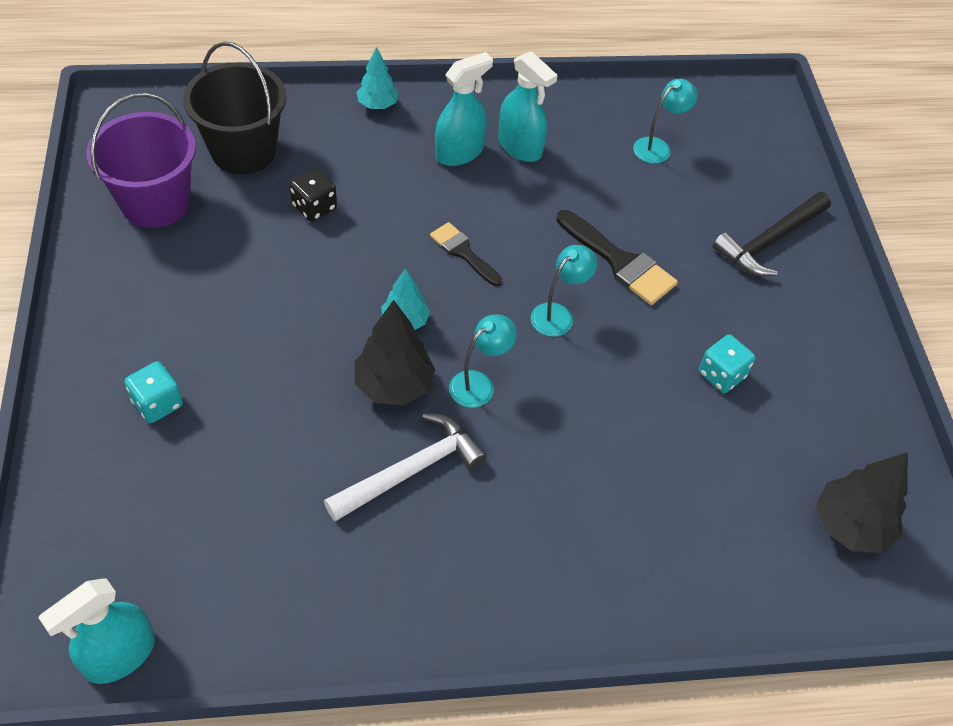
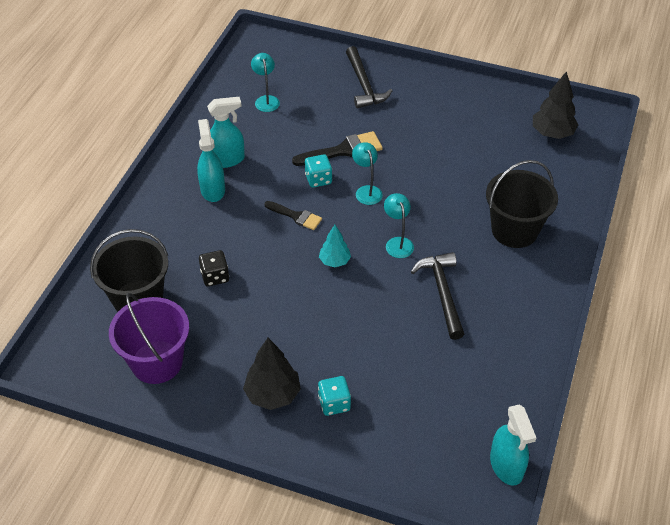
camera: 60 degrees left, 5 degrees down
(377, 105) = (142, 215): turquoise tree -> none
(394, 385) = (379, 281): black tree -> black tree (272, 394)
(411, 471) = (442, 293): white hammer -> black hammer
(463, 252) = (296, 216): black brush -> black brush turned 135 degrees counterclockwise
(592, 532) = (514, 230): none -> black bucket
(721, 375) = (442, 141): turquoise dice -> turquoise dice (318, 179)

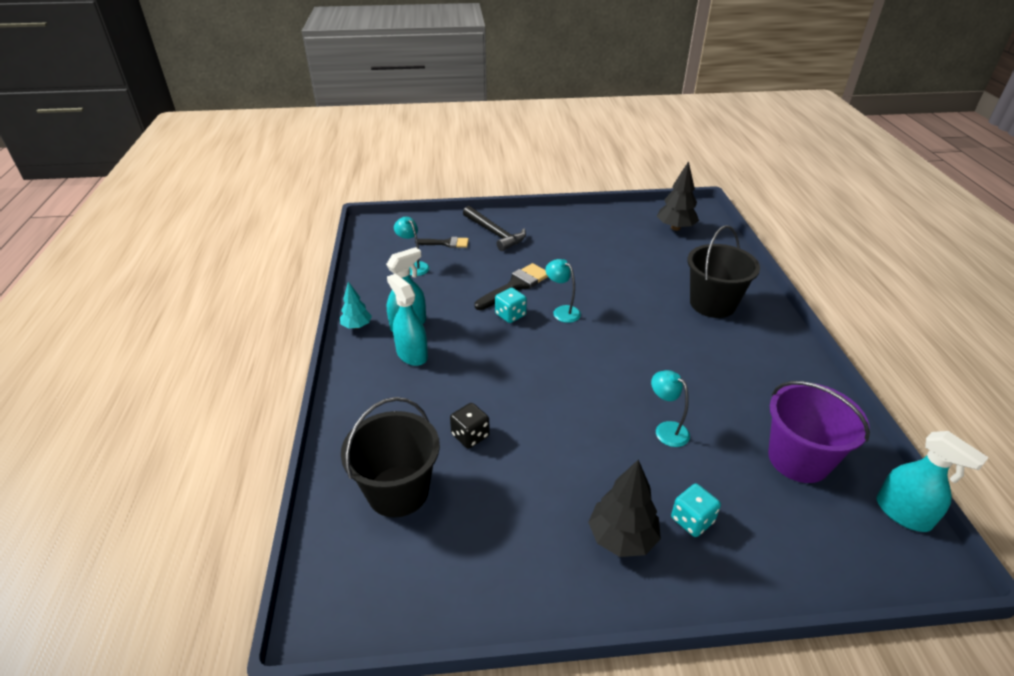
camera: 25 degrees left, 10 degrees down
(157, 362) = (465, 555): purple bucket -> purple bucket (798, 459)
(296, 216) = (513, 352): black brush -> black brush (446, 243)
(334, 261) = (580, 380): turquoise tree -> turquoise tree (357, 326)
(397, 243) = (625, 345): turquoise lamp -> turquoise lamp (666, 429)
(442, 293) = (700, 373): black hammer -> none

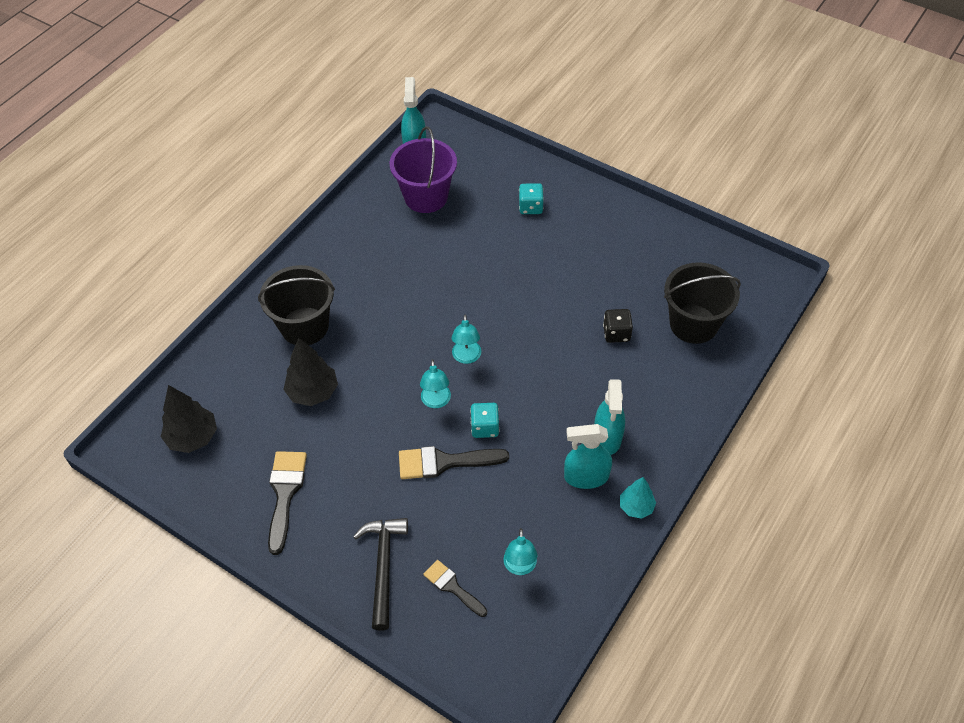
camera: 140 degrees left, 15 degrees up
(589, 232) = (285, 493): none -> black brush
(622, 538) = (579, 222): black tree -> black tree (313, 392)
(666, 429) = (480, 258): turquoise lamp -> turquoise lamp (466, 357)

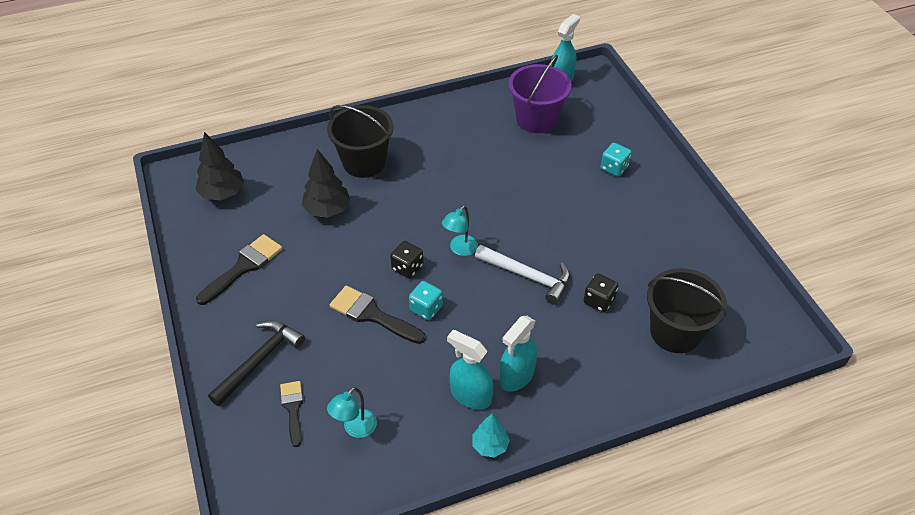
camera: 35 degrees right, 5 degrees down
(436, 401) = (407, 268): turquoise lamp -> black dice
(543, 347) = (527, 276): none -> white hammer

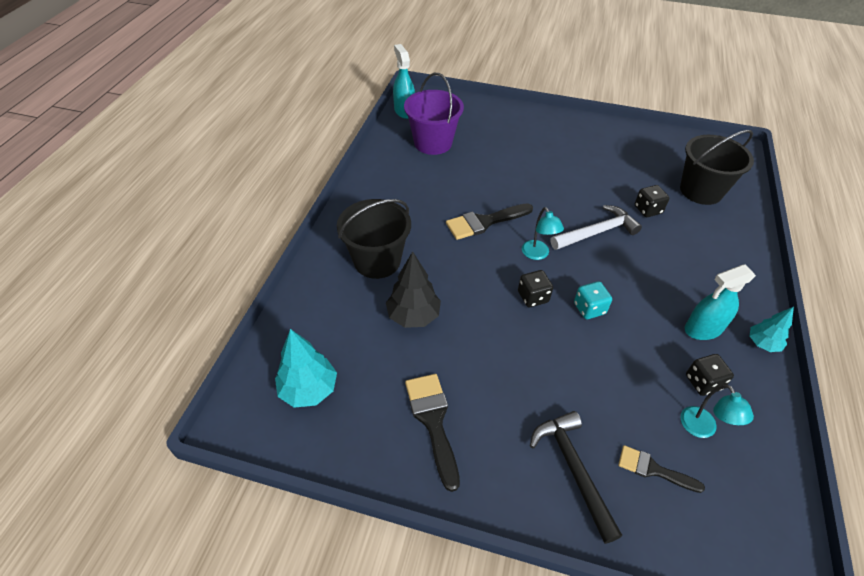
camera: 55 degrees left, 0 degrees up
(222, 193) = (309, 389): black tree -> turquoise tree
(372, 315) = (572, 349): black brush -> black brush (484, 222)
(406, 414) = (703, 382): none -> black dice
(516, 376) = (697, 291): turquoise spray bottle -> none
(614, 168) = (521, 135): turquoise dice -> none

